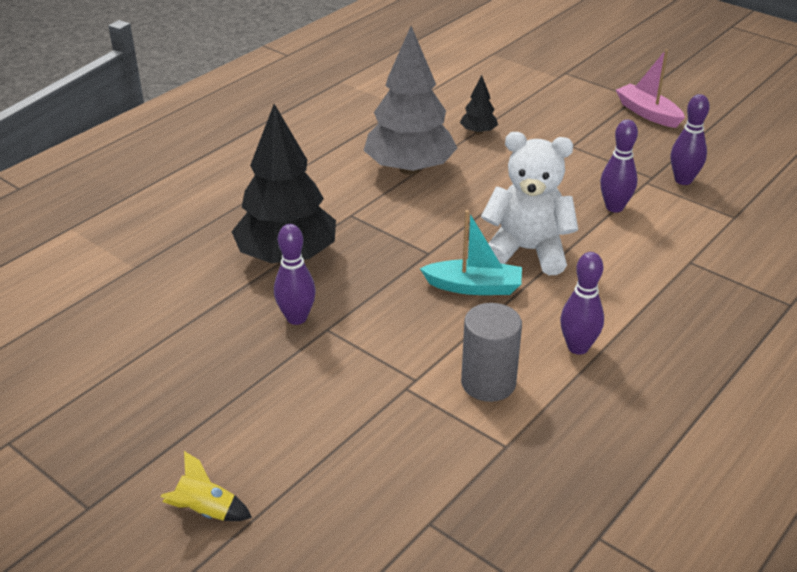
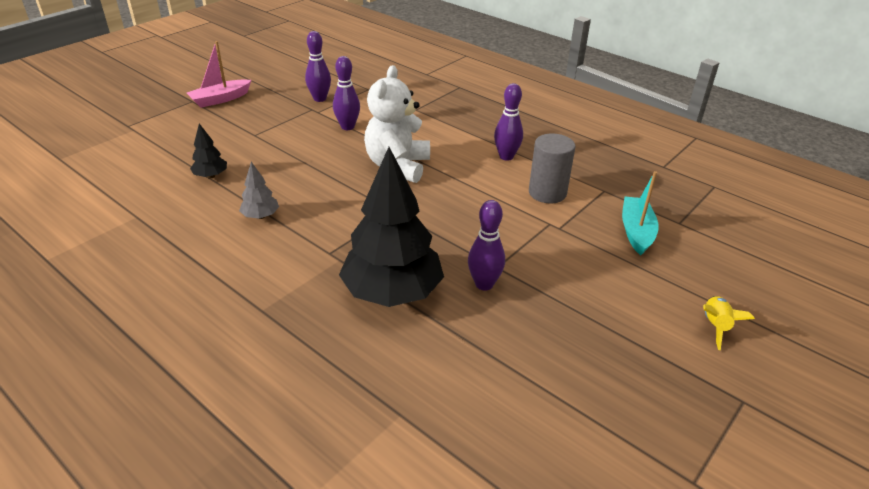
camera: 90 degrees left, 0 degrees up
(410, 169) = (260, 216): grey tree -> grey tree, size x0.44
(474, 287) = (441, 192): turquoise boat -> turquoise boat (636, 232)

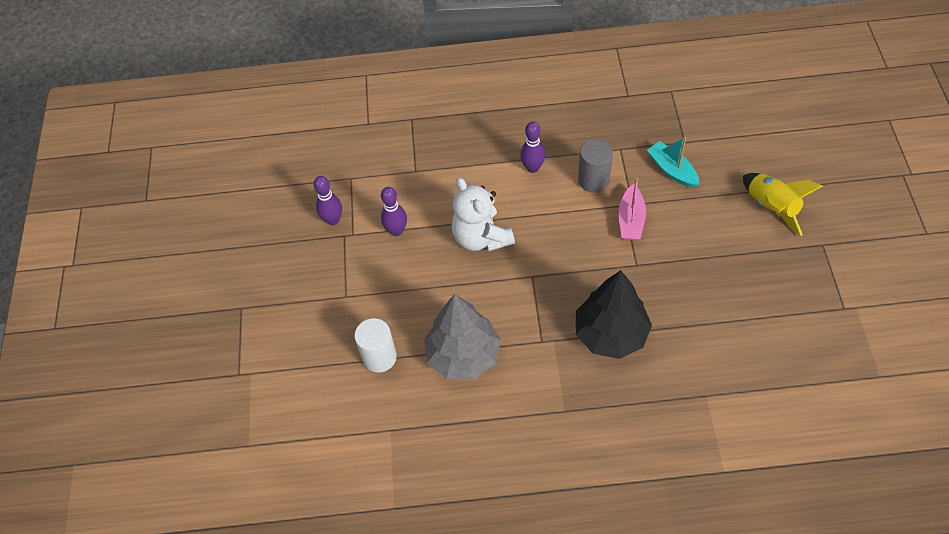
camera: 40 degrees left, 20 degrees up
(211, 176) = (379, 357): black tree -> white cylinder
(220, 99) = (260, 287): pink boat -> pink boat (631, 220)
(260, 216) = (463, 355): grey tree -> grey tree, size x2.29
(484, 284) = (645, 283): purple bowling pin -> none
(715, 326) = (771, 207): yellow rocket -> yellow rocket, size x1.79

